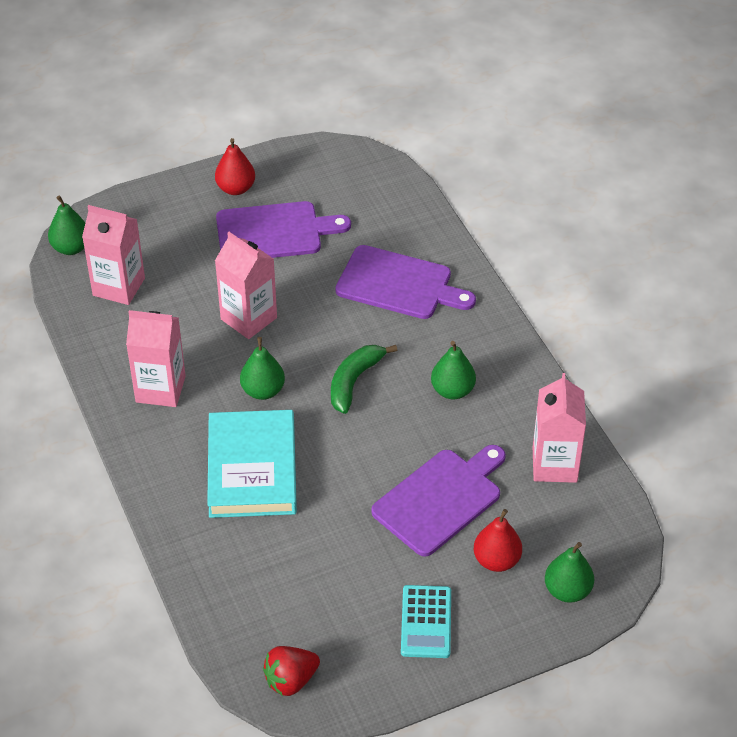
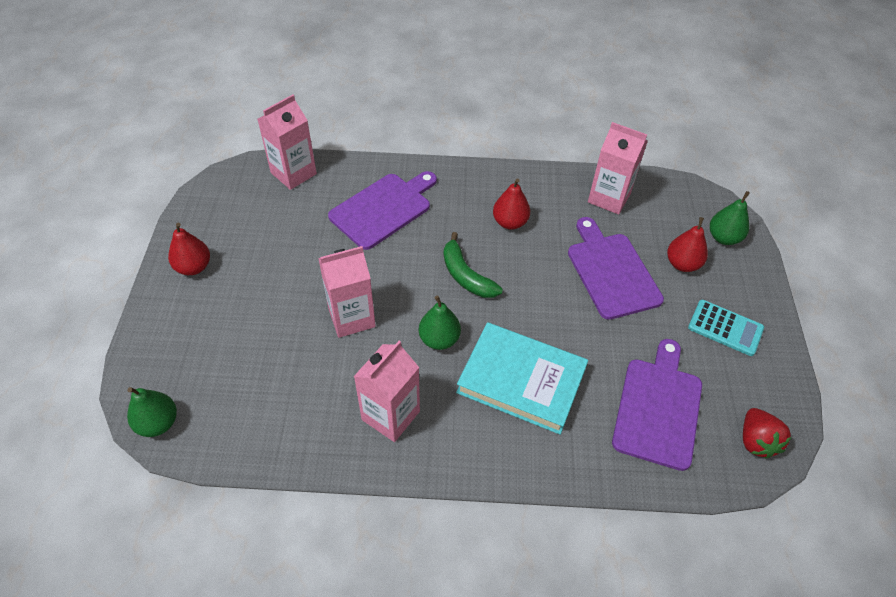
camera: 65 degrees left, 5 degrees up
(119, 287) = (241, 401): pink carton -> pink carton (293, 173)
(274, 232) = (266, 261): purple cutting board -> purple cutting board (658, 408)
(452, 390) = (510, 222): green pear -> red pear

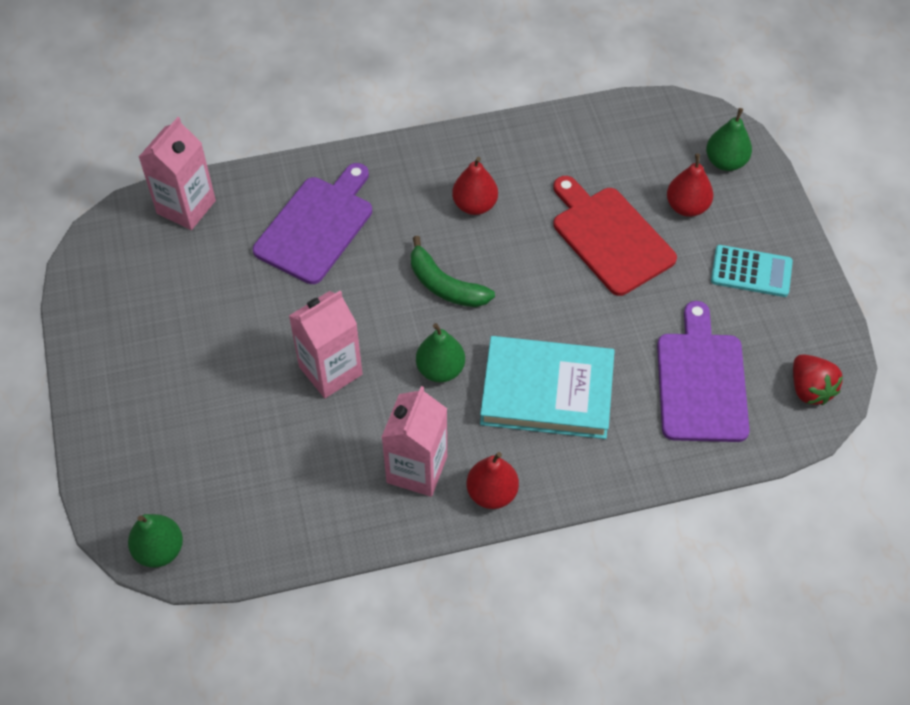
camera: 15 degrees left, 5 degrees up
(194, 267) = (115, 360): red pear -> red pear (492, 493)
(609, 198) = (582, 143): pink carton -> none
(611, 271) = (610, 237): purple cutting board -> red cutting board

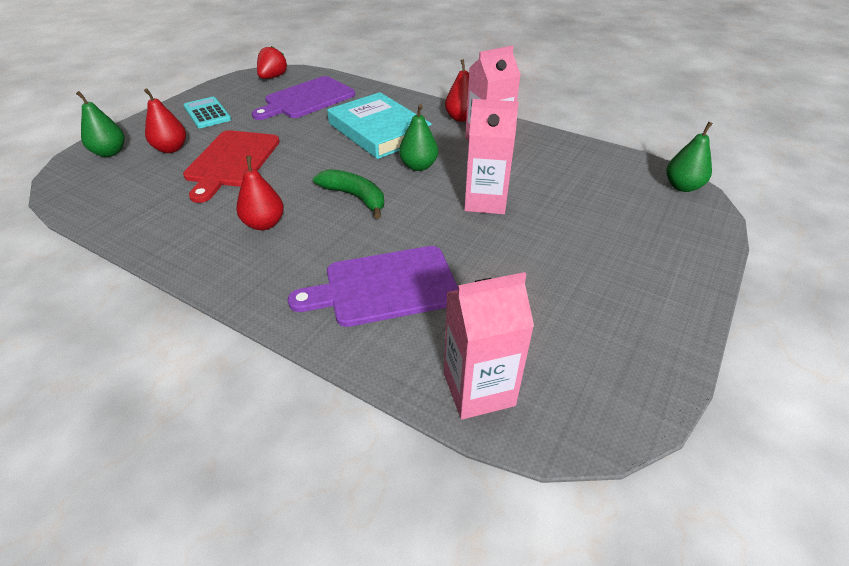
camera: 135 degrees left, 15 degrees down
(445, 285) = (355, 197): green banana -> green banana turned 45 degrees counterclockwise

